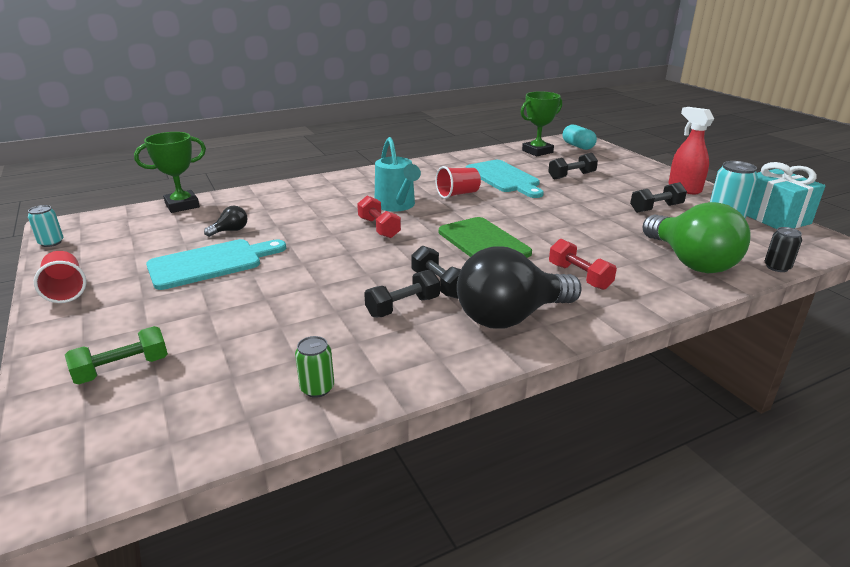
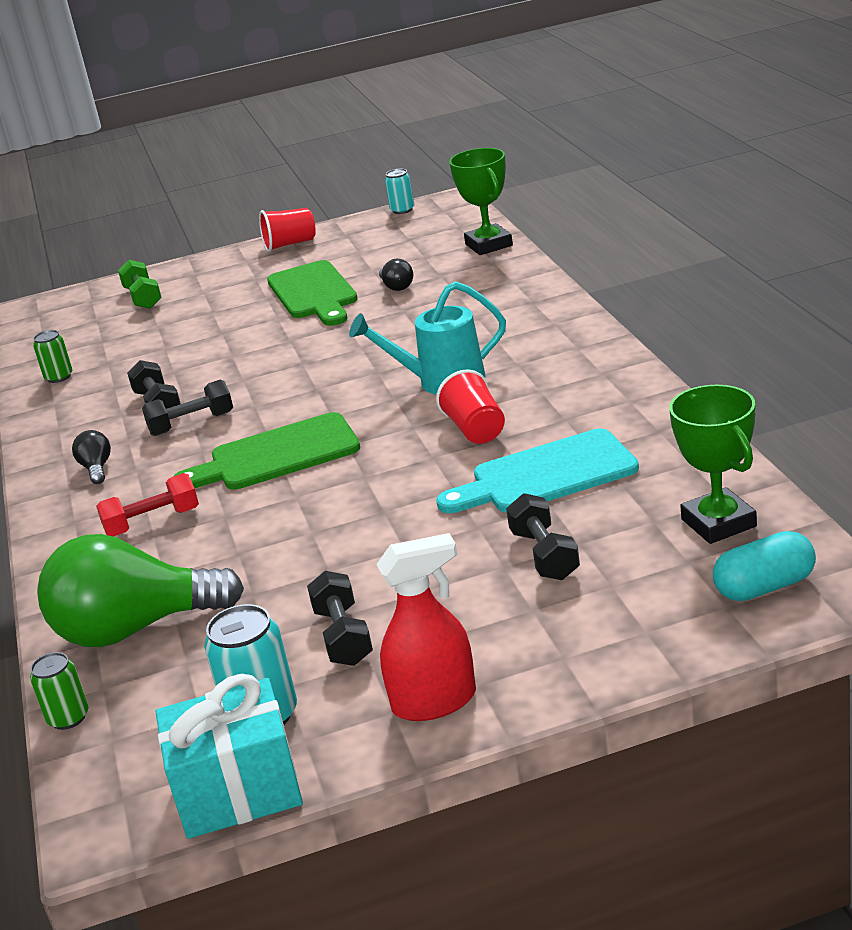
camera: 105 degrees right, 0 degrees up
(211, 263) = (314, 293): turquoise cutting board -> green cutting board
(379, 228) = (366, 375): red dumbbell -> none
(511, 317) = (97, 468): black light bulb -> black light bulb, size x0.41
(777, 267) = (68, 718): black can -> green can

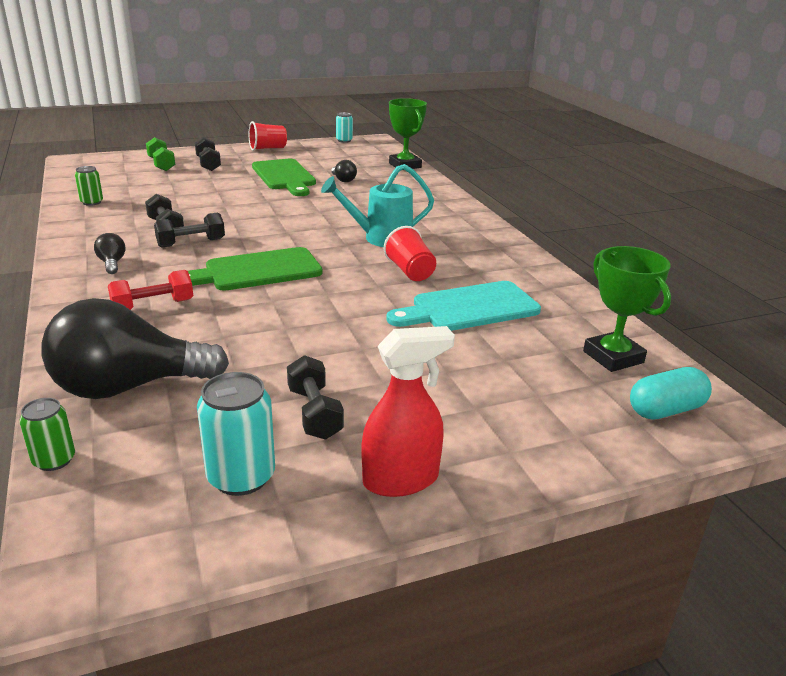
camera: 10 degrees left, 0 degrees up
(135, 629) = (128, 387): green light bulb -> black light bulb
(238, 791) = (215, 550): turquoise gift -> none
(544, 555) = (479, 366): black dumbbell -> black dumbbell (208, 164)

